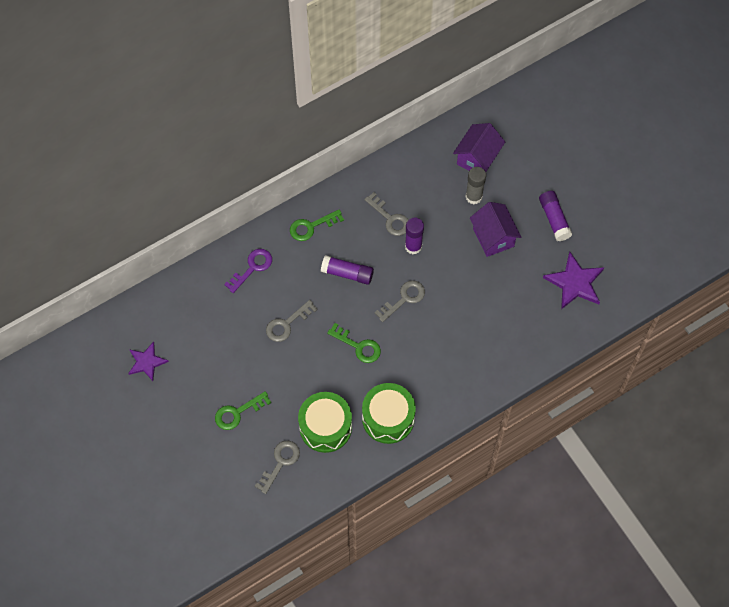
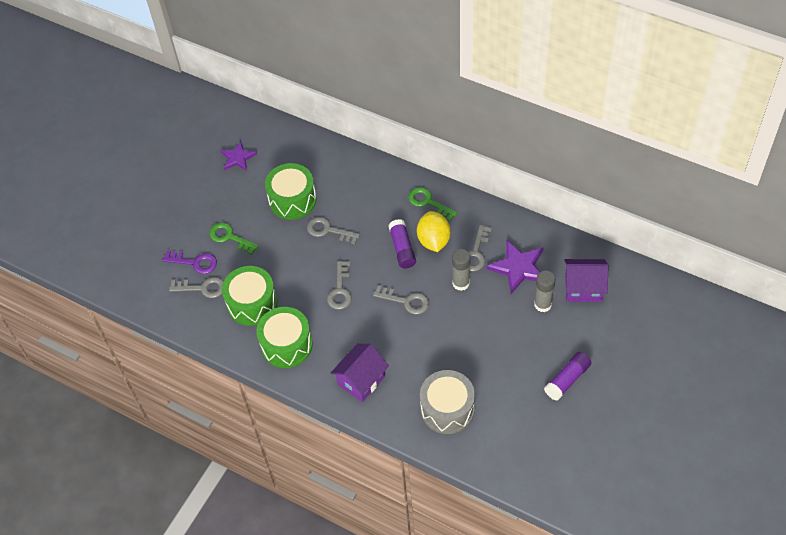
camera: 65 degrees right, 10 degrees down
(231, 337) = (292, 200): none -> green drum
(252, 268) = (363, 182): purple key -> purple key (195, 262)
(355, 244) = (433, 240): none -> yellow lemon
(358, 346) = (340, 290): green key -> grey key
(413, 246) = (461, 283): purple glue stick -> grey glue stick
(493, 237) = (513, 340): purple house -> purple house (361, 380)
(528, 322) = (447, 409): none -> grey drum
(575, 283) = (513, 429): purple star -> purple star (518, 267)

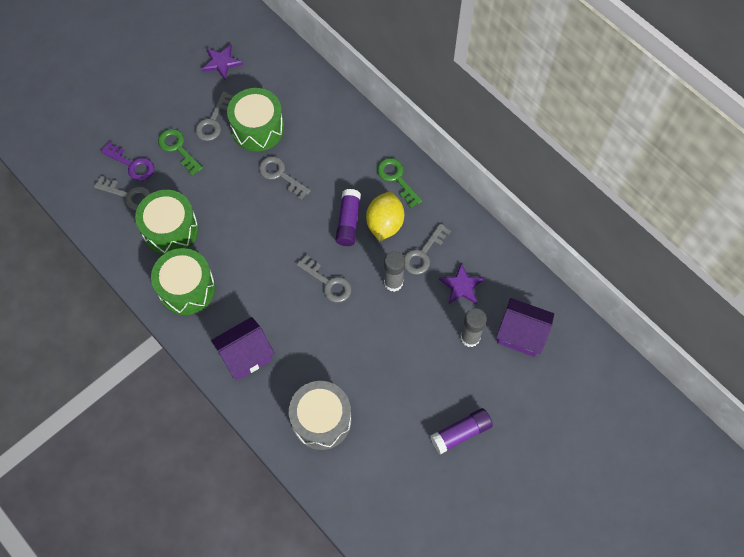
camera: 15 degrees right, 10 degrees up
(340, 290) = (265, 246): grey key -> grey key (213, 121)
(518, 267) = (461, 286): purple star -> purple star, size x0.65

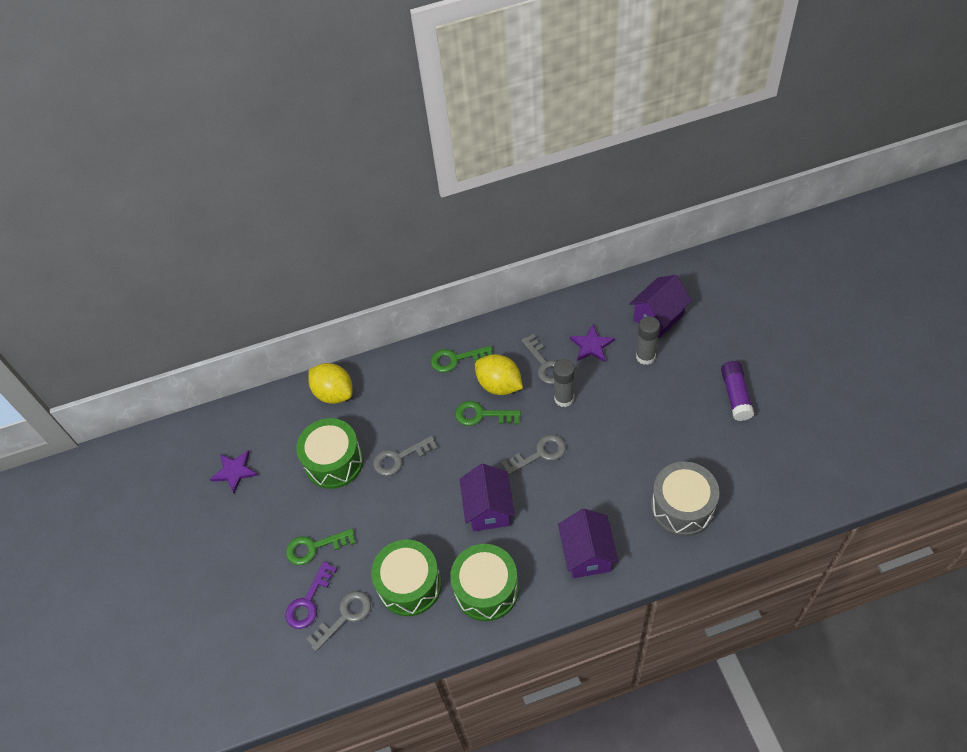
camera: 60 degrees left, 10 degrees down
(132, 164) = (308, 601): purple key -> purple key turned 150 degrees clockwise
(213, 121) = (301, 502): grey key -> none
(259, 262) = (488, 509): none -> purple house
(322, 99) = (334, 393): none -> yellow lemon
(348, 222) = (482, 415): purple glue stick -> green key

